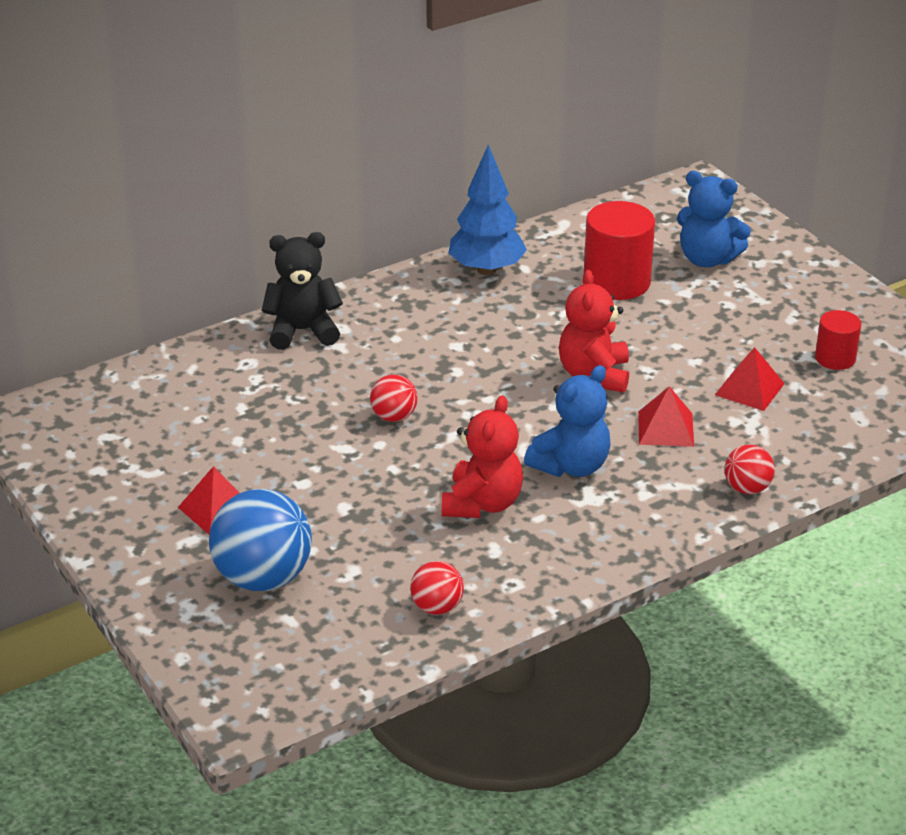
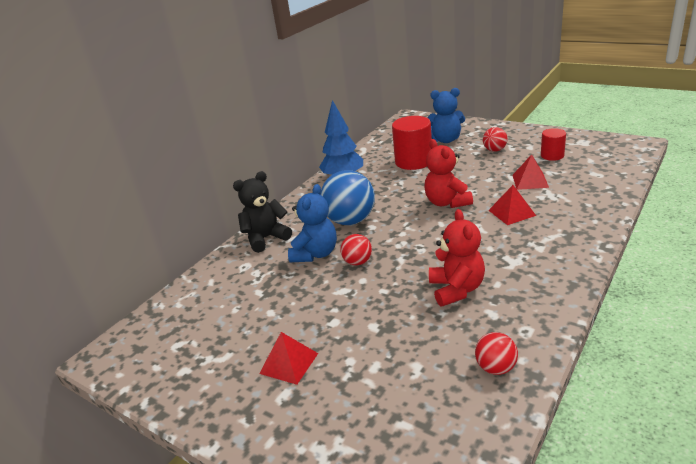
camera: 20 degrees left, 5 degrees down
(263, 578) = (359, 400): blue ball -> blue ball (350, 221)
(571, 466) = (484, 249): blue teddy bear -> blue teddy bear (315, 254)
(747, 488) = (588, 224): red ball -> red ball (494, 150)

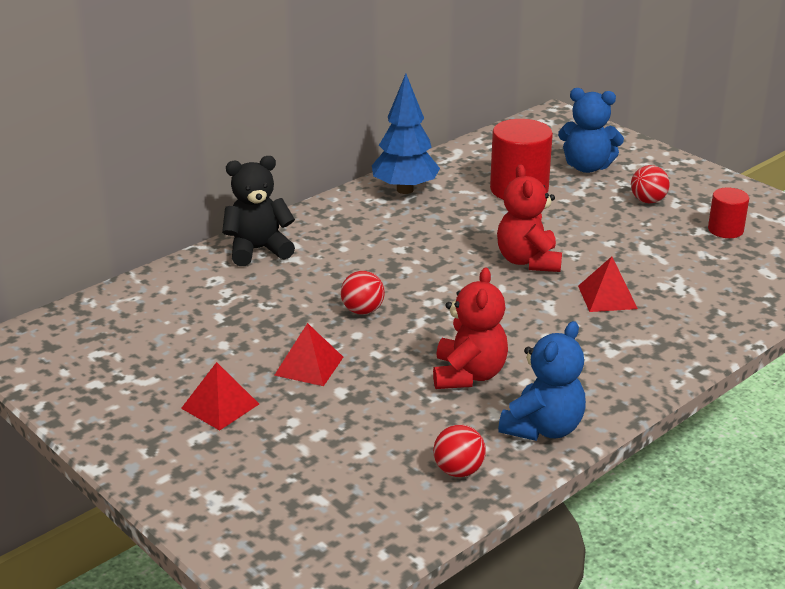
camera: 10 degrees right, 0 degrees up
(315, 254) = (313, 287): blue teddy bear -> blue teddy bear (543, 428)
(350, 221) = (382, 254): blue ball -> none
(530, 181) = (665, 259): red pyramid -> red pyramid (309, 366)

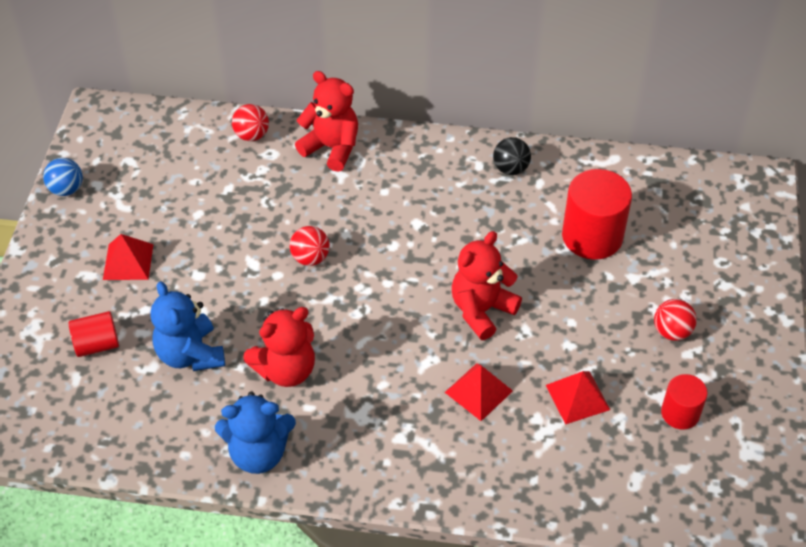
camera: 50 degrees right, 20 degrees up
(70, 403) = (66, 189): none -> blue ball
(258, 250) = (331, 148): black teddy bear -> red teddy bear
(295, 467) = (97, 344): none -> red cylinder
(309, 366) = (214, 275): red pyramid -> red pyramid (577, 397)
(405, 190) = (510, 169): blue tree -> black ball
(458, 471) = (167, 434): red ball -> red ball (252, 135)
(587, 167) = (686, 257): blue teddy bear -> blue teddy bear (190, 354)

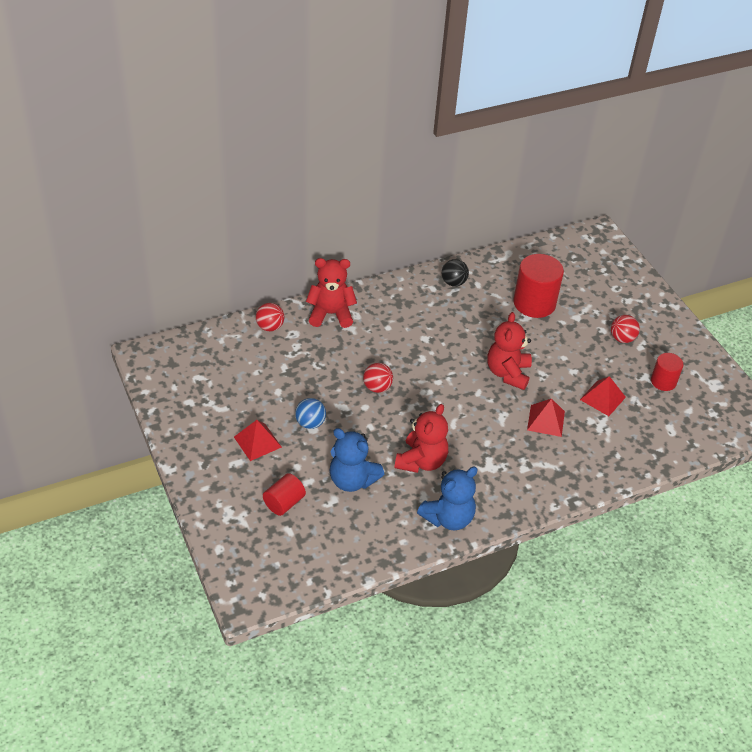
camera: 35 degrees left, 5 degrees down
(66, 189) = (170, 414): blue ball -> blue ball (310, 423)

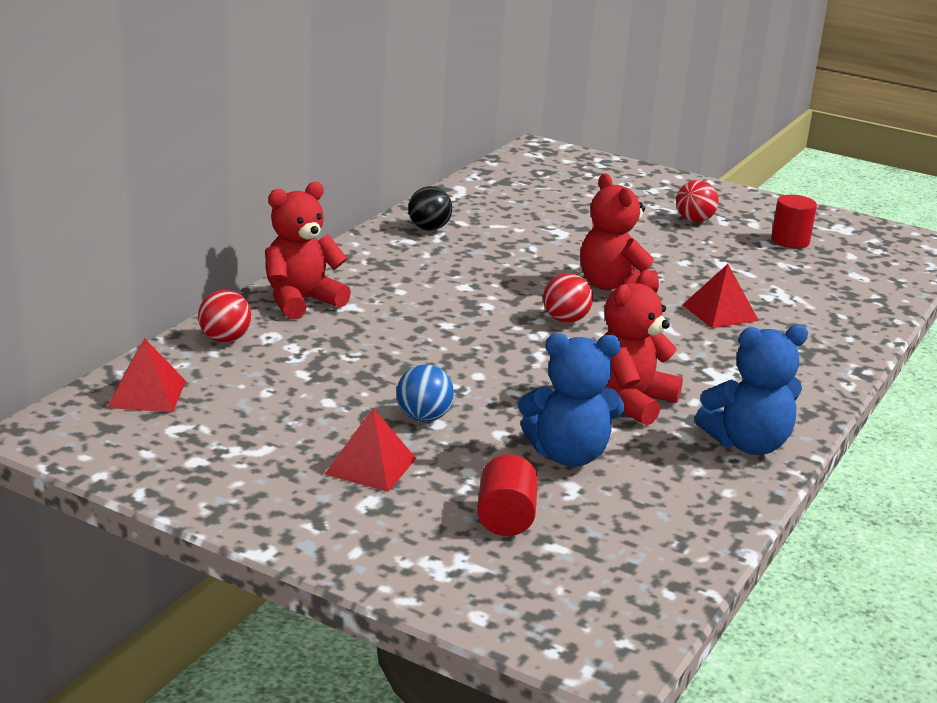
camera: 35 degrees left, 20 degrees down
(377, 387) = (468, 351): red ball -> red ball (565, 320)
(421, 461) = (631, 402): red teddy bear -> red teddy bear turned 135 degrees counterclockwise
(448, 518) = (747, 444): blue teddy bear -> blue teddy bear turned 60 degrees clockwise
(534, 303) = (553, 220): red cylinder -> none
(602, 398) = (750, 274): red pyramid -> red pyramid (147, 394)

